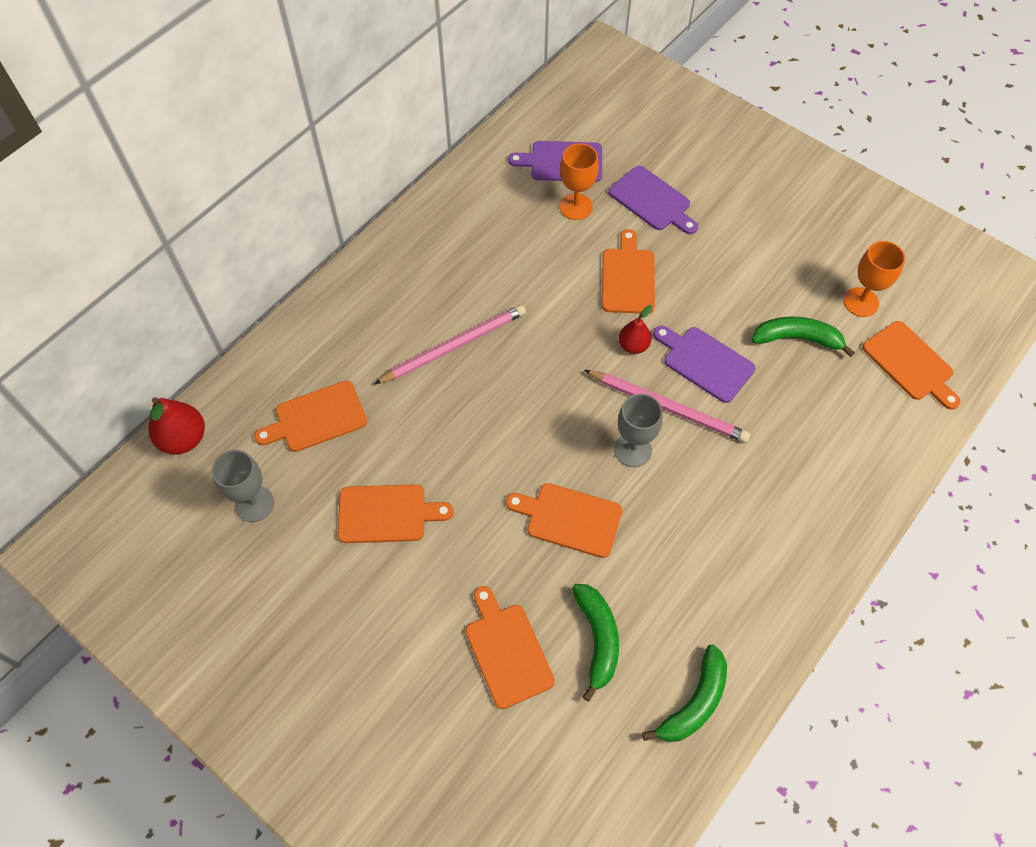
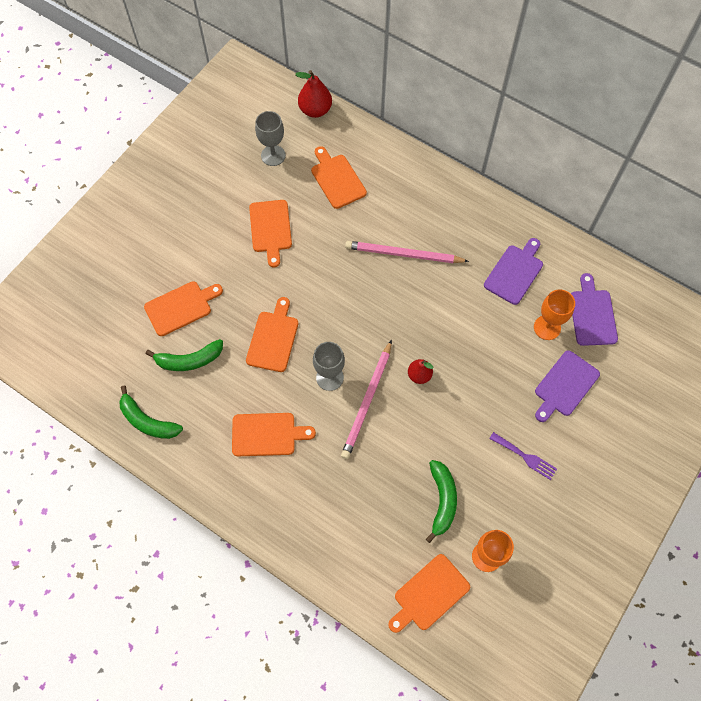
camera: 85 degrees right, 5 degrees up
(454, 346) = (403, 254): pink pencil -> pink pencil turned 135 degrees clockwise
(628, 277) = (483, 369): orange cutting board -> orange cutting board (267, 434)
(705, 362) = (410, 428): purple cutting board -> purple cutting board (515, 272)
(740, 250) = (525, 457): none -> purple fork

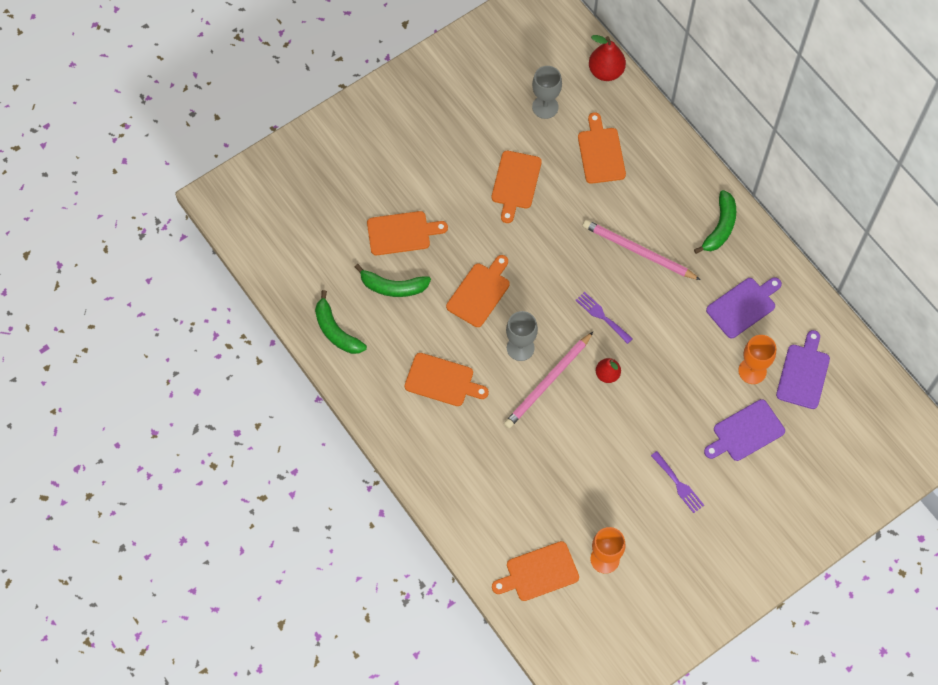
camera: 20 degrees right, 0 degrees up
(393, 323) = (602, 316): none -> purple fork
(442, 500) = (583, 496): green banana -> green banana (720, 227)

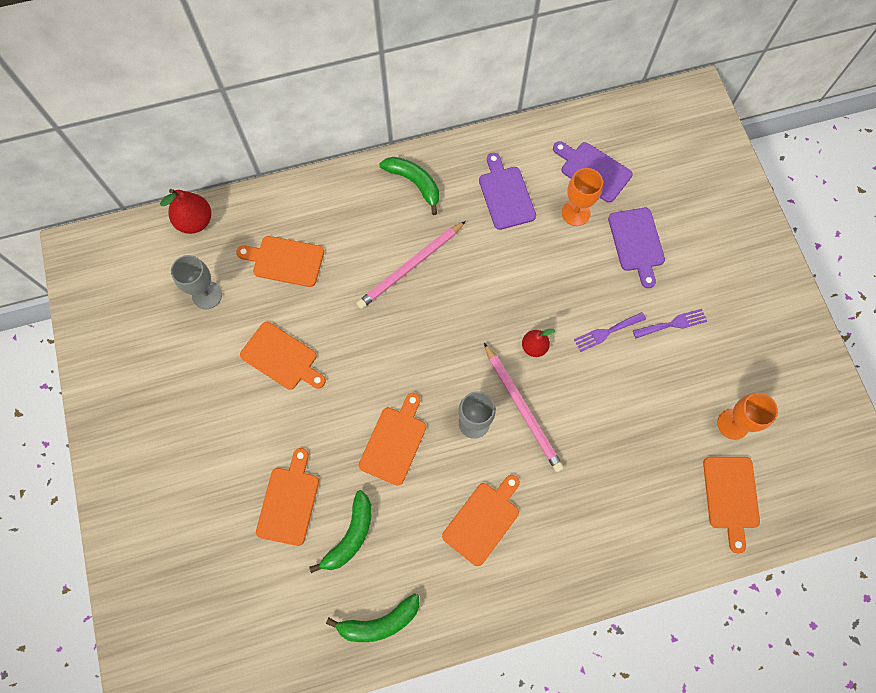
camera: 70 degrees left, 5 degrees up
(480, 292) = (394, 442): orange cutting board -> orange cutting board turned 60 degrees clockwise
(602, 316) = (468, 328): purple fork -> purple fork (607, 332)

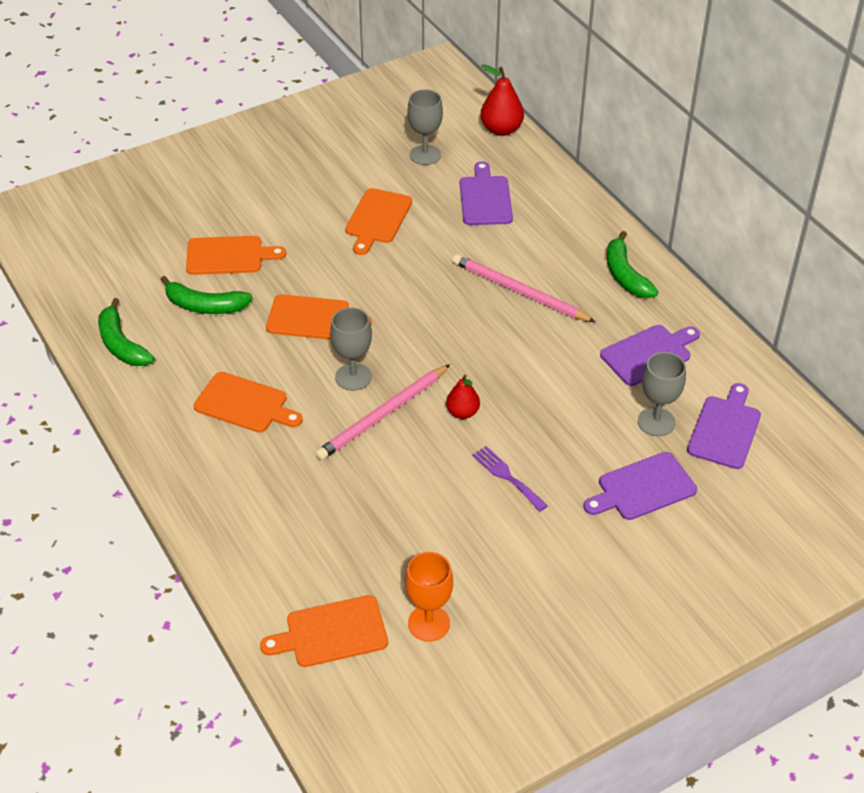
camera: 75 degrees right, 25 degrees down
(285, 261) = (485, 198): orange cutting board -> purple cutting board
(414, 183) = (625, 275): green banana -> green banana turned 135 degrees clockwise
(575, 213) = (656, 422): orange goblet -> grey goblet
(673, 324) = (544, 541): purple fork -> none

